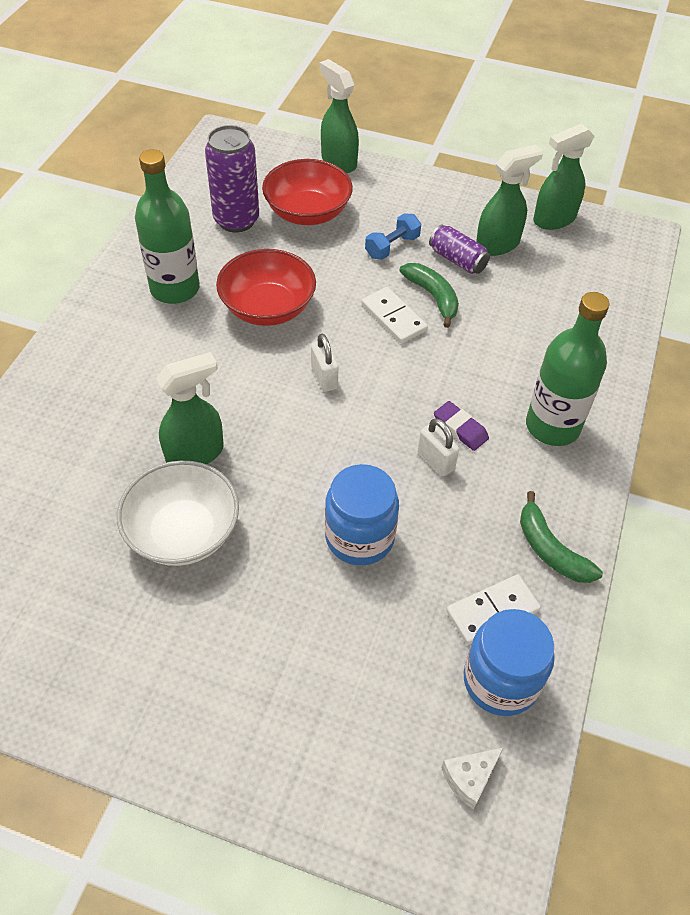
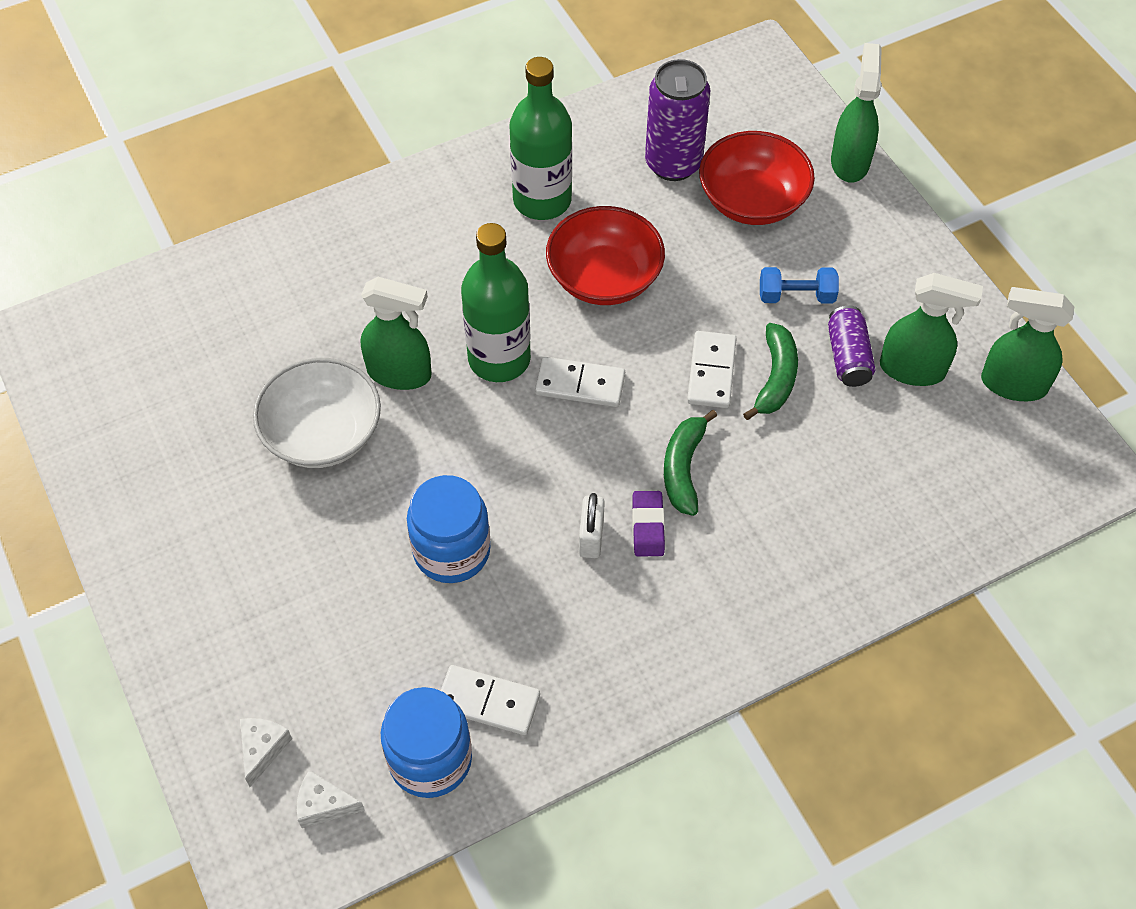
camera: 45 degrees right, 5 degrees up
(324, 378) = (580, 384): white padlock -> white domino
(383, 781) = (263, 749): none -> white cheese
(550, 549) = (598, 696): green banana -> green banana (683, 468)
(552, 426) = (738, 592): green bottle -> green bottle (499, 359)

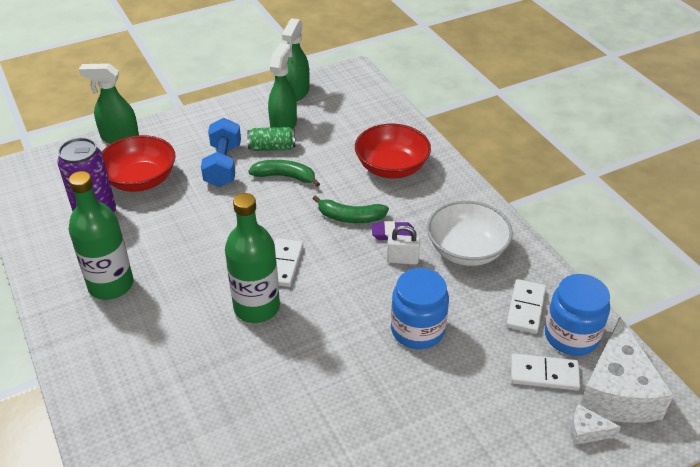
camera: 90 degrees left, 15 degrees down
(323, 434) = (318, 413): white bowl -> white bowl (466, 250)
(324, 805) = (617, 391): white cheese -> white cheese, size x2.30
(400, 373) = (264, 366): green spray bottle -> none
(604, 278) = (192, 252): red bowl -> red bowl (391, 167)
(711, 372) = (278, 203): white domino -> white domino (544, 374)
(796, 296) = (223, 165): blue dumbbell -> blue dumbbell, size x1.54
(848, 357) = (272, 147): purple can -> green can

